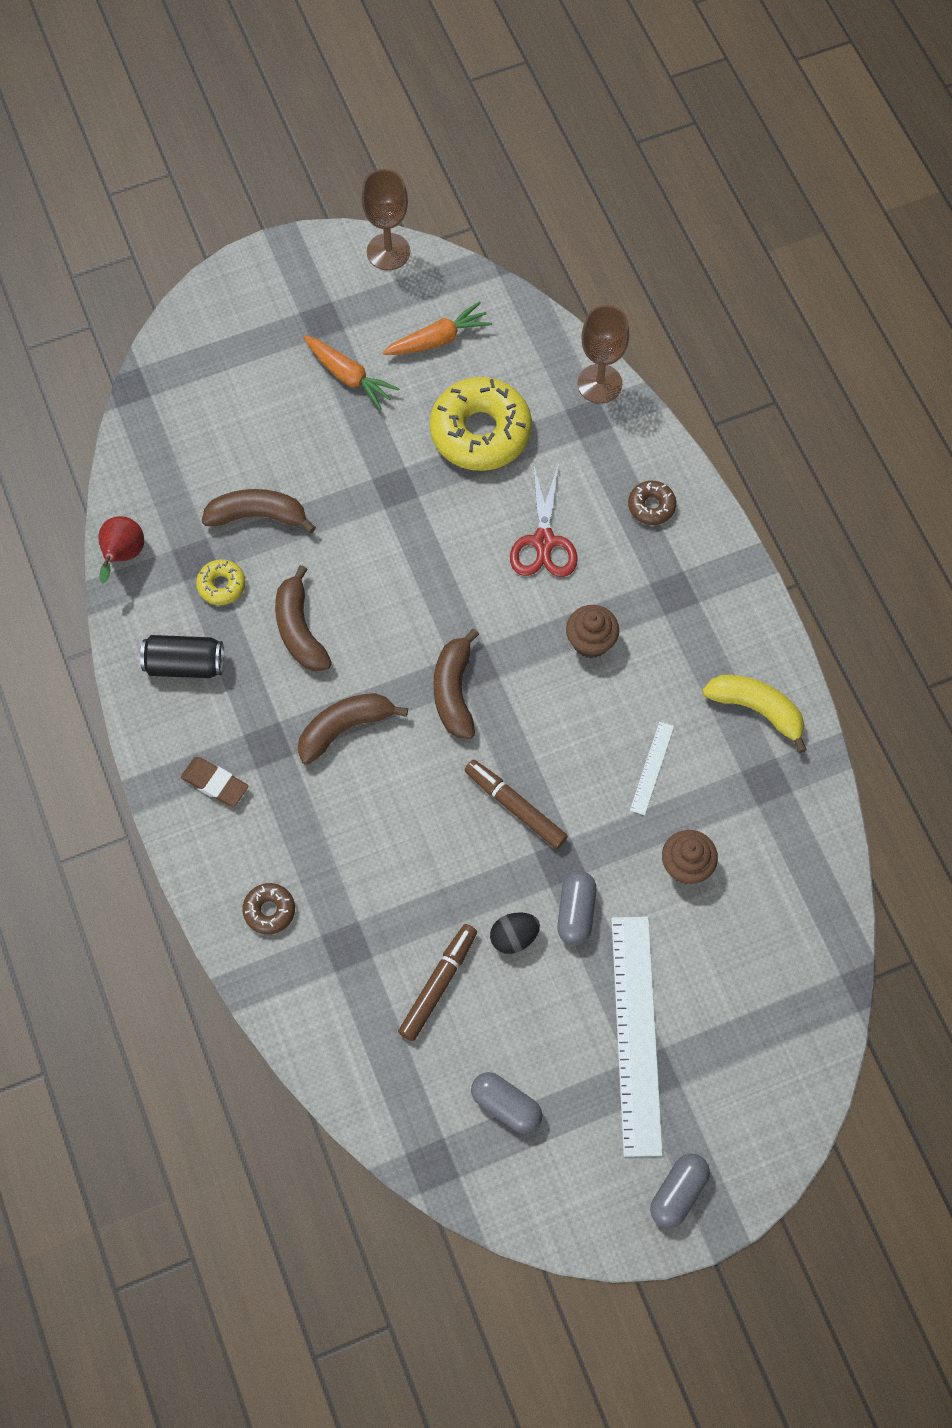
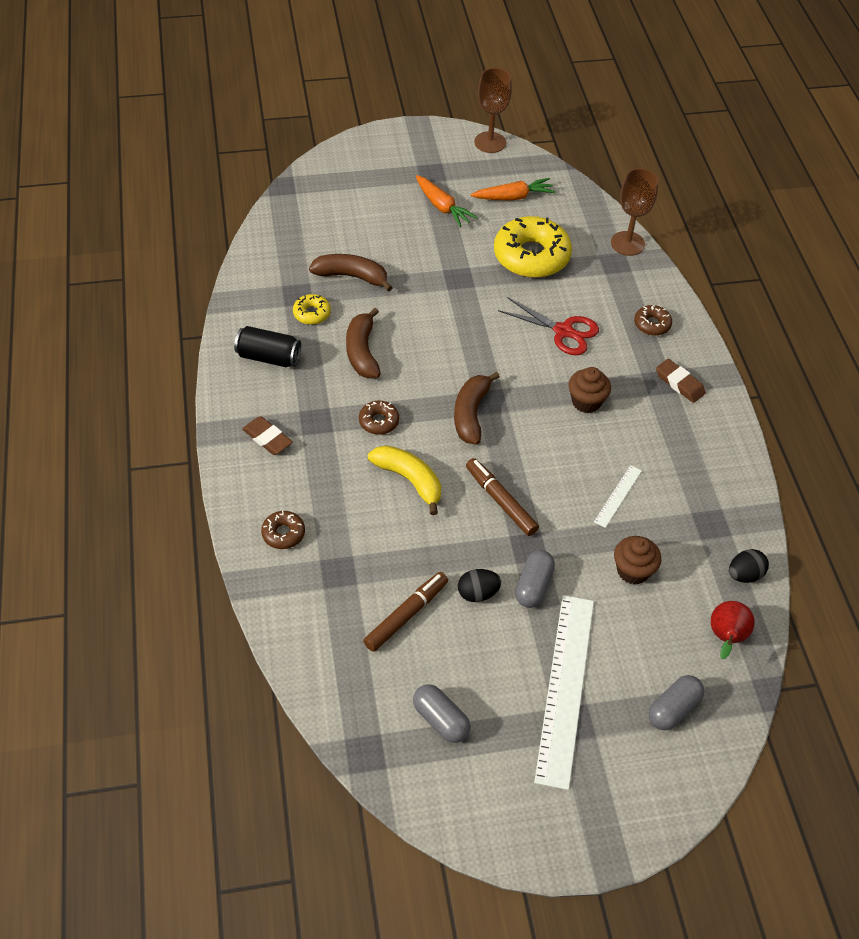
camera: 10 degrees right, 15 degrees down
(123, 555) = (244, 282): red pear -> red pear (726, 638)
(344, 728) = (379, 421): brown banana -> brown donut
(543, 542) = (563, 331): red scissors -> red scissors turned 75 degrees counterclockwise
(678, 1193) = (576, 824): grey capsule -> grey capsule (673, 709)
(699, 589) = (679, 383): none -> brown eraser
(757, 709) = (711, 472): yellow banana -> yellow banana (409, 480)
(814, 841) = (744, 575): none -> black egg

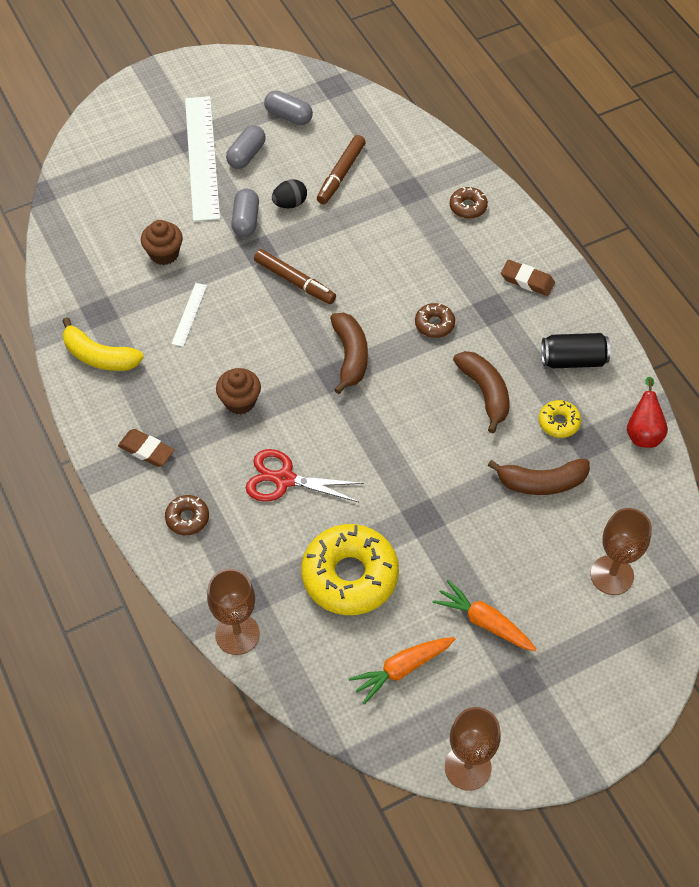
camera: 165 degrees right, 5 degrees up
(334, 209) = (612, 575): none -> brown goblet
(409, 480) = (382, 278): yellow banana -> yellow banana (99, 356)
(673, 709) = (116, 164): grey capsule -> grey capsule (246, 155)
(726, 638) = (79, 222): red pear -> red pear (643, 433)
(744, 575) = (66, 275): black egg -> none

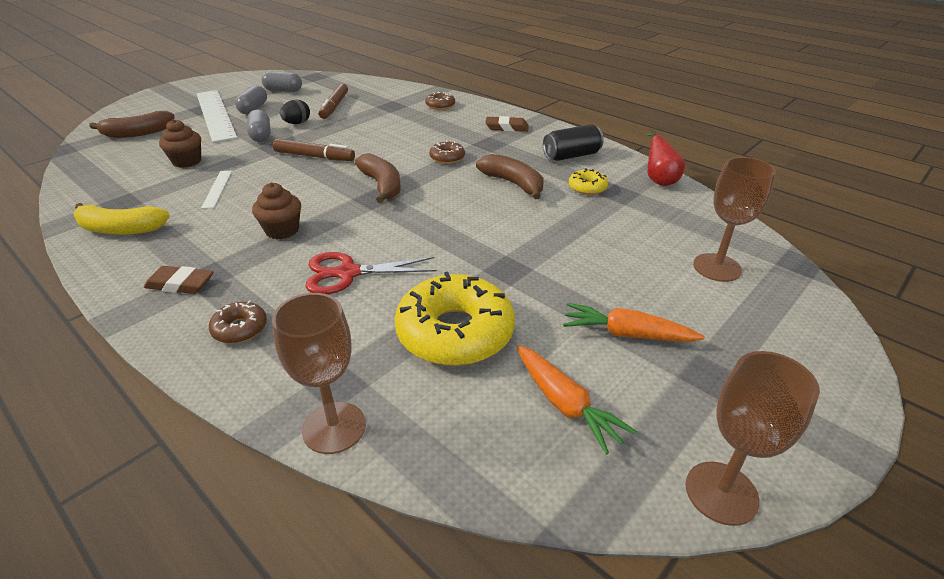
camera: 20 degrees left, 20 degrees down
(402, 669) = (565, 404): orange carrot -> orange carrot turned 75 degrees counterclockwise
(541, 482) = (602, 223): brown banana -> brown banana (138, 133)

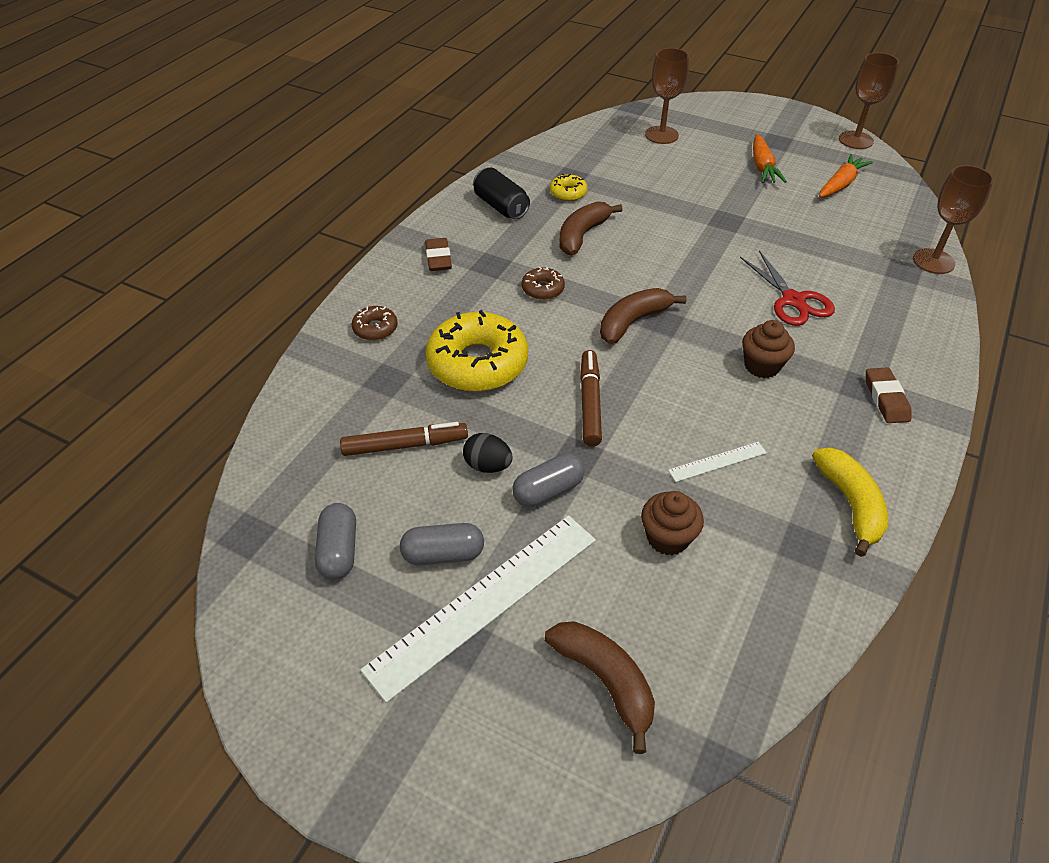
camera: 105 degrees left, 10 degrees up
(240, 329) = (900, 335): brown donut -> none
(455, 332) = (816, 232): yellow donut -> yellow donut (477, 363)
(659, 180) = (534, 157): red pear -> none

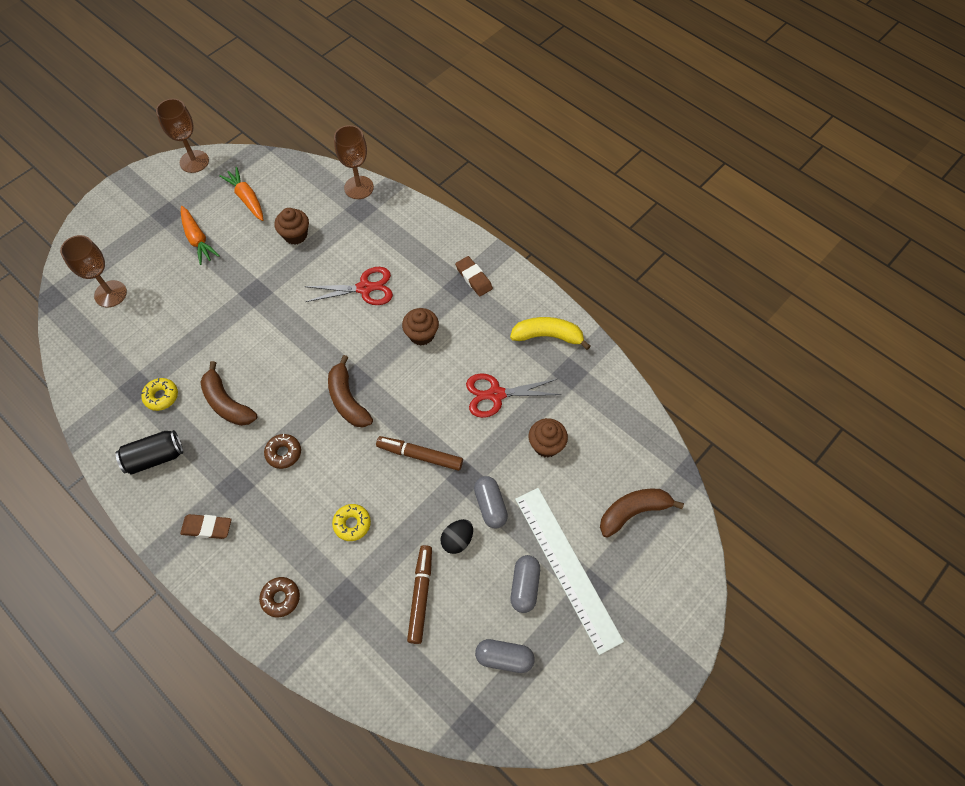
camera: 75 degrees left, 15 degrees up
(477, 363) = (352, 524): yellow donut -> yellow donut, size x0.47
(717, 461) = (496, 394): white ruler -> red scissors
(762, 167) = (197, 239): orange carrot -> orange carrot turned 45 degrees clockwise
(822, 229) = (295, 235): none -> brown cupcake
(886, 399) = (474, 278): brown eraser -> brown eraser turned 45 degrees clockwise

